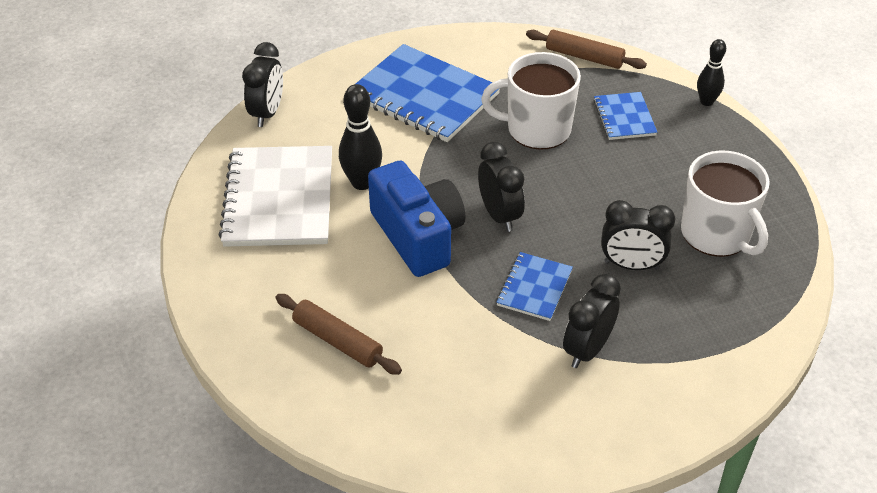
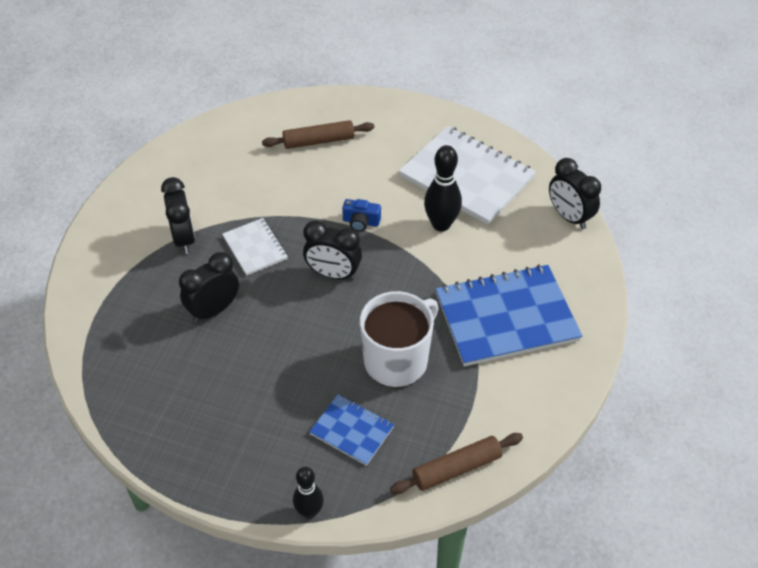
camera: 130 degrees right, 5 degrees up
(418, 236) = (361, 222): blue camera -> blue camera, size x0.42
(534, 288) = (255, 248): blue notebook -> white notebook
(716, 234) = (181, 382): white mug -> none

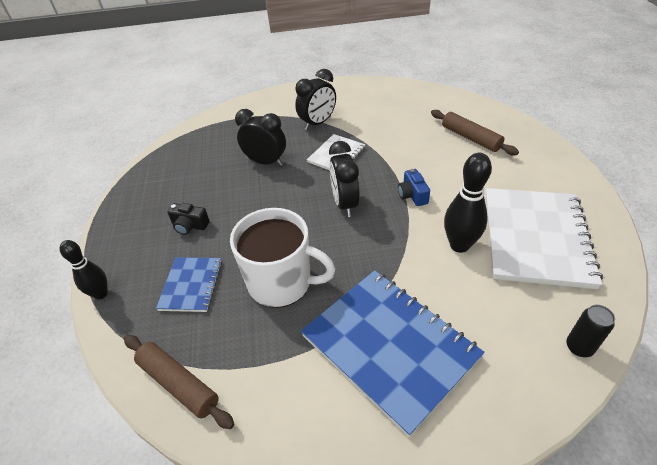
camera: 65 degrees right, 5 degrees down
(265, 409) = (190, 226): none -> black camera
(569, 217) = (579, 347): black clock -> black can

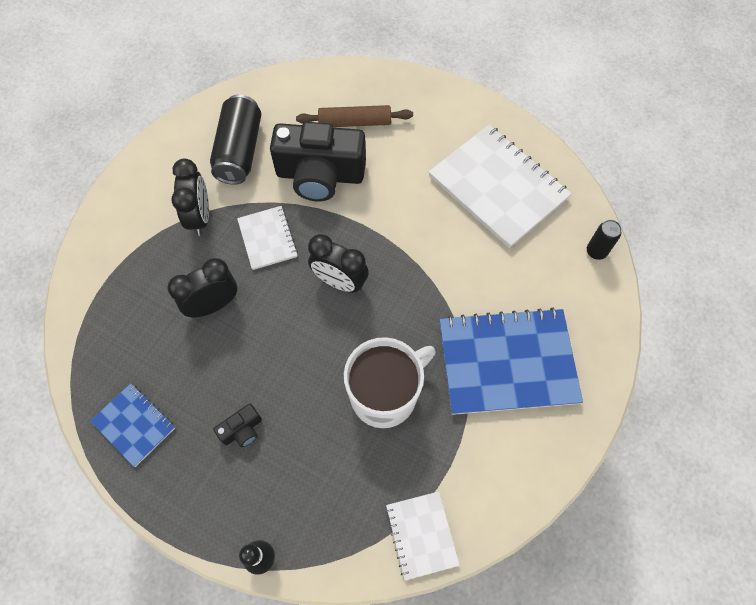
camera: 55 degrees left, 20 degrees up
(178, 384) = (421, 535): brown rolling pin -> white notebook
(191, 285) = (323, 470): blue notebook -> blue notebook (134, 425)
(380, 110) = (239, 151): none -> black can
(410, 148) = (320, 175): none -> black camera
(412, 195) = (379, 224): blue camera -> none
(459, 245) = (460, 240): black bowling pin -> none

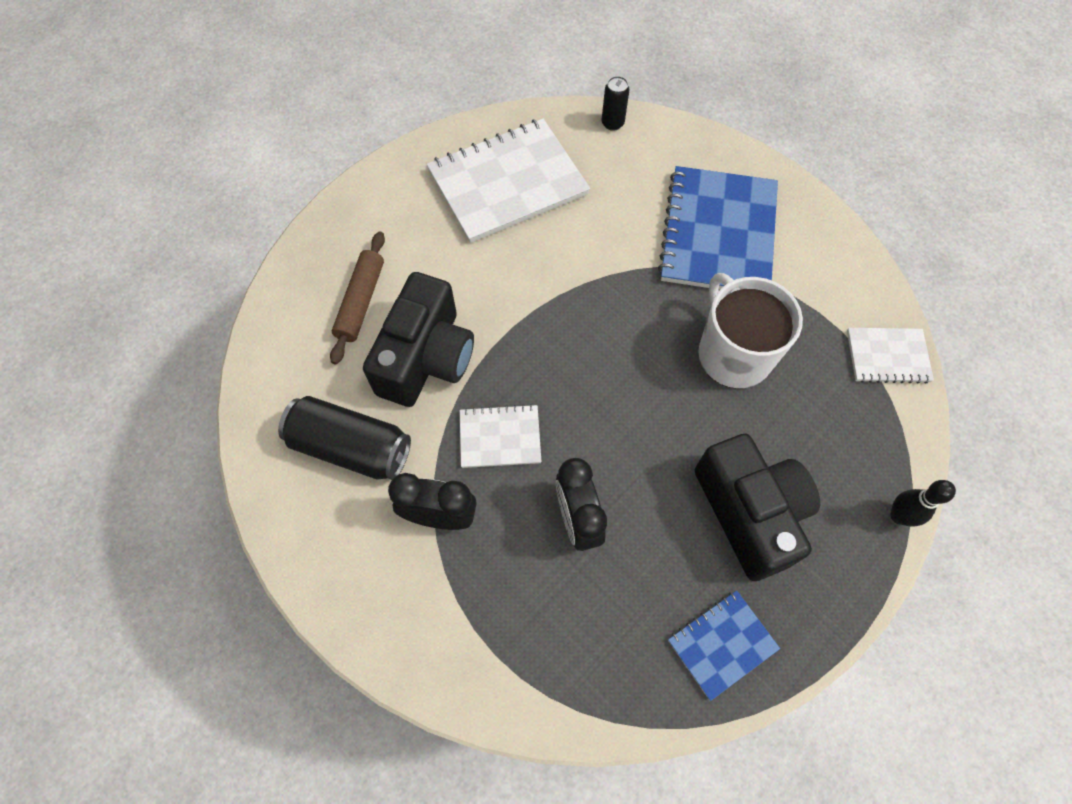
camera: 75 degrees left, 0 degrees up
(242, 430) = (749, 513): black camera -> black camera, size x2.38
(340, 282) = (583, 368): black clock -> none

